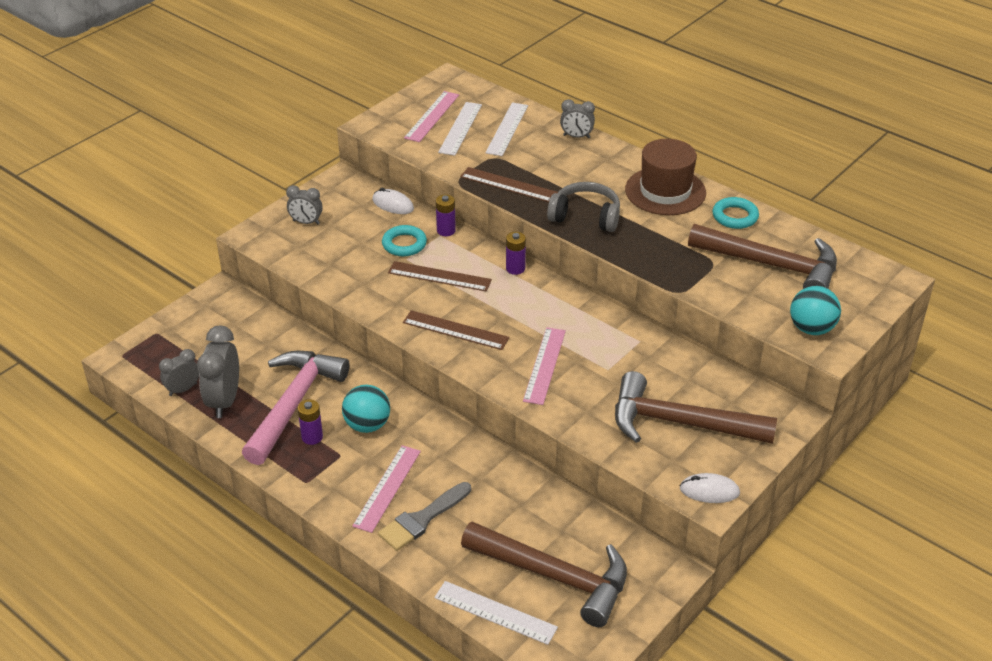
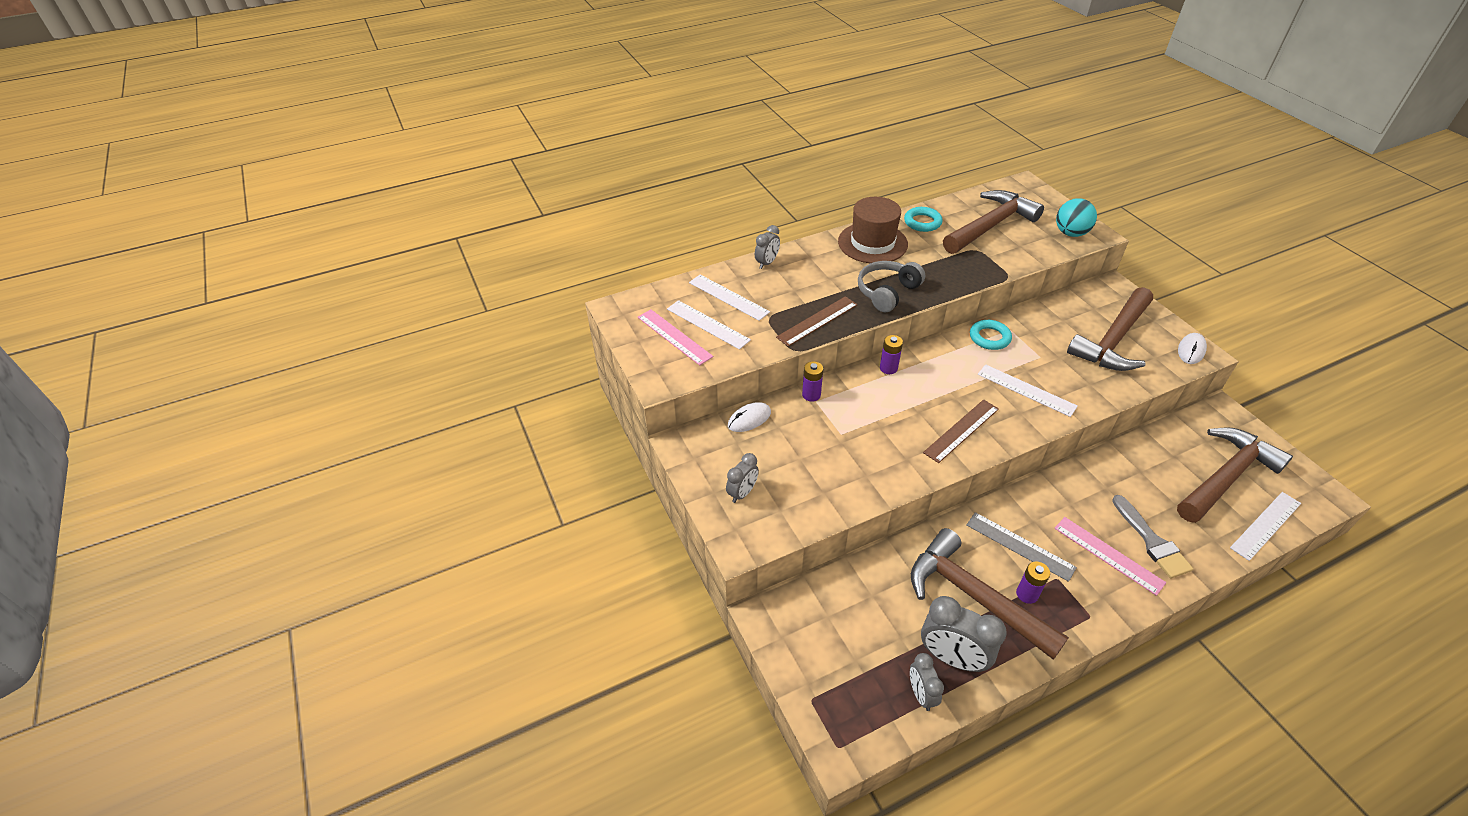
camera: 65 degrees left, 5 degrees up
(294, 404) = (974, 596): pink hammer -> brown hammer
(367, 425) = (1020, 546): turquoise ball -> grey ruler
(404, 244) = (818, 429): turquoise ring -> turquoise ring (989, 337)
(439, 276) = (879, 419): brown ruler -> none
(544, 365) = (1026, 390): pink ruler -> white ruler

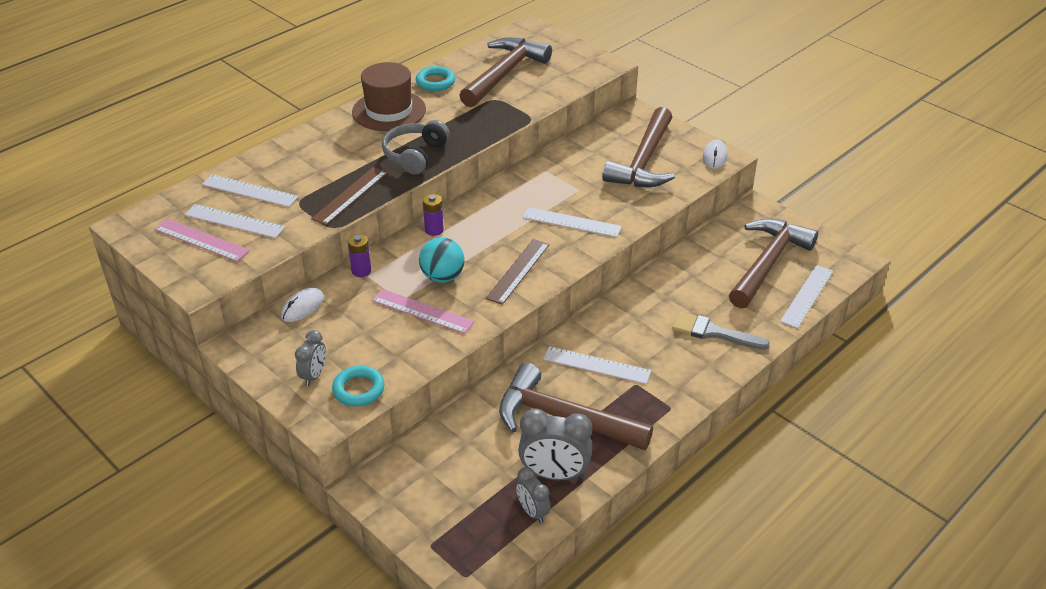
camera: 20 degrees left, 5 degrees down
(767, 263) = (282, 150): grey clock -> none
(989, 337) = (527, 182): turquoise ring -> turquoise ring (358, 389)
(1020, 546) = (597, 365): grey ruler -> white ruler
(1027, 594) = (611, 404): purple battery -> none
(1070, 233) = (582, 68): turquoise ball -> turquoise ball (442, 277)
(1108, 555) = (677, 353): pink ruler -> pink ruler (422, 311)
(1152, 541) = (713, 332): grey brush -> grey brush turned 150 degrees clockwise

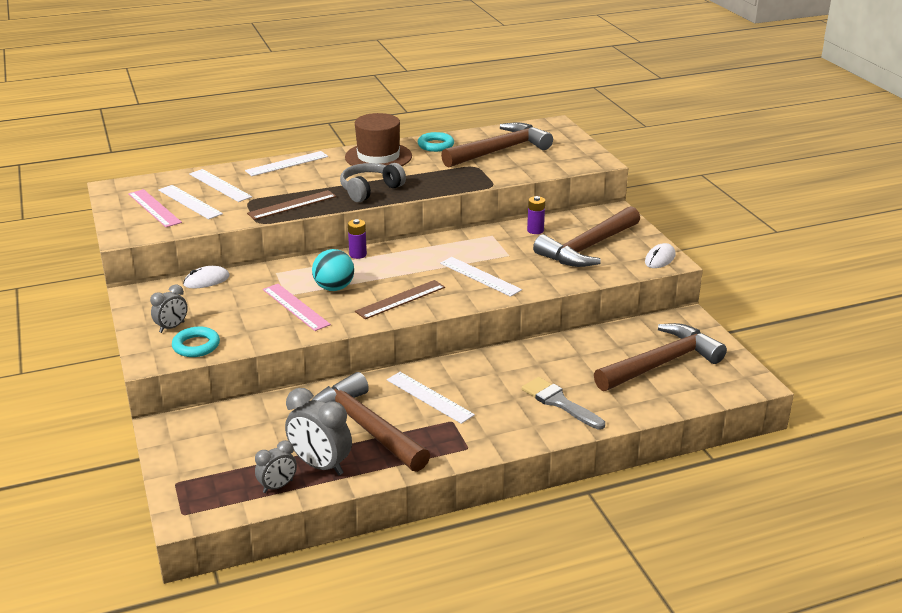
camera: 25 degrees right, 10 degrees down
(361, 271) = (274, 268): purple battery -> purple battery (535, 230)
(532, 512) = (278, 486): grey clock -> grey clock turned 120 degrees counterclockwise
(807, 296) = (678, 399): white ruler -> white ruler (287, 164)

